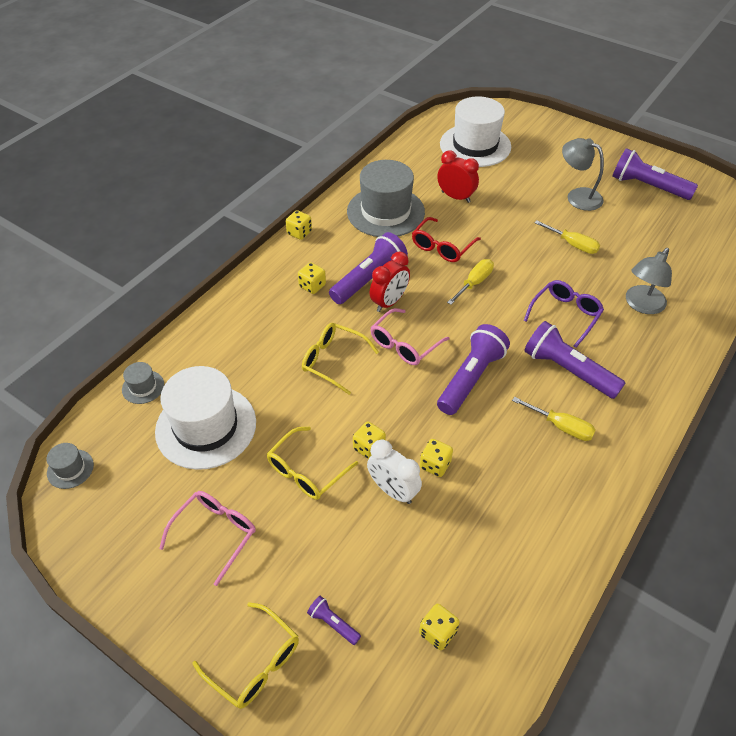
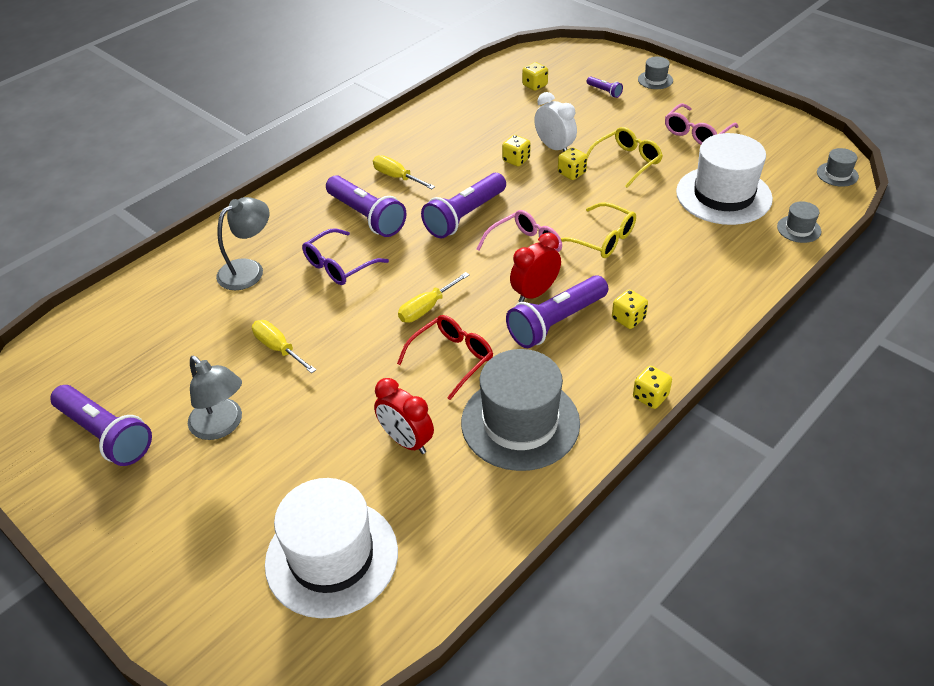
camera: 170 degrees left, 5 degrees down
(255, 663) = (655, 80): yellow glasses -> grey hat

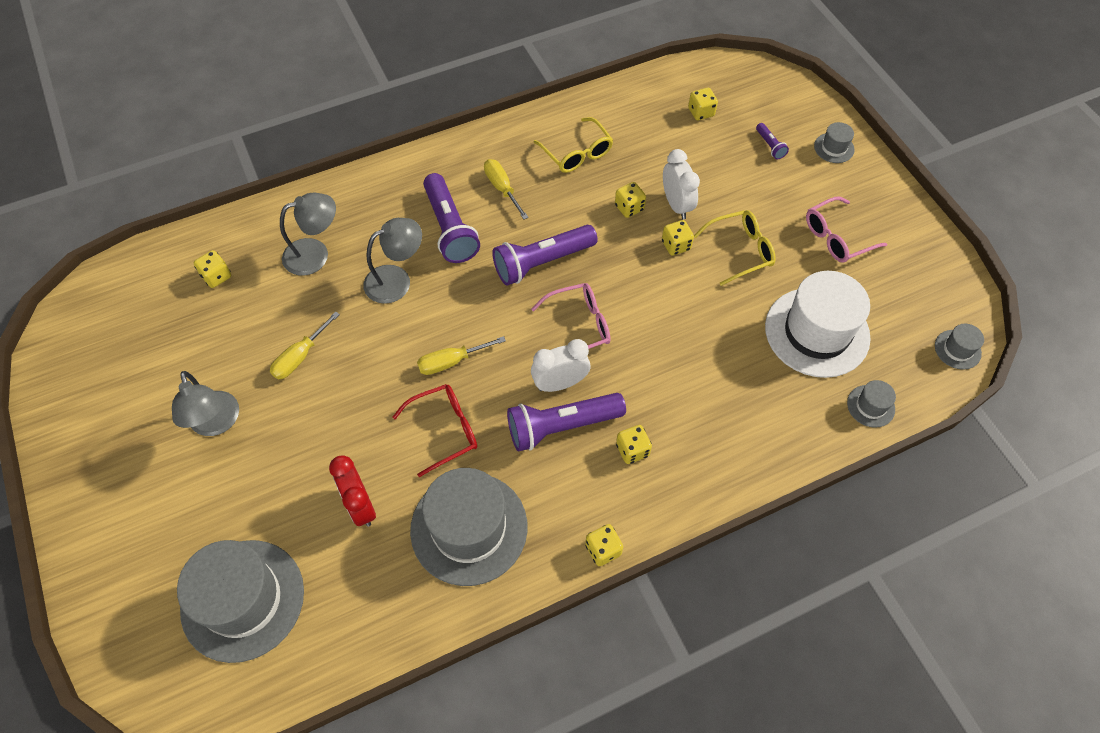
camera: 20 degrees right, 15 degrees up
(105, 435) = (121, 393): purple flashlight -> none
(158, 314) = (217, 276): none -> yellow dice
(278, 348) = (300, 356): yellow screwdriver -> yellow screwdriver turned 120 degrees counterclockwise
(331, 557) = (242, 600): white hat -> grey hat
(339, 266) = (396, 280): purple glasses -> grey lamp
(534, 293) = (560, 383): red clock -> white clock
(603, 239) = (661, 342): yellow glasses -> yellow glasses (577, 153)

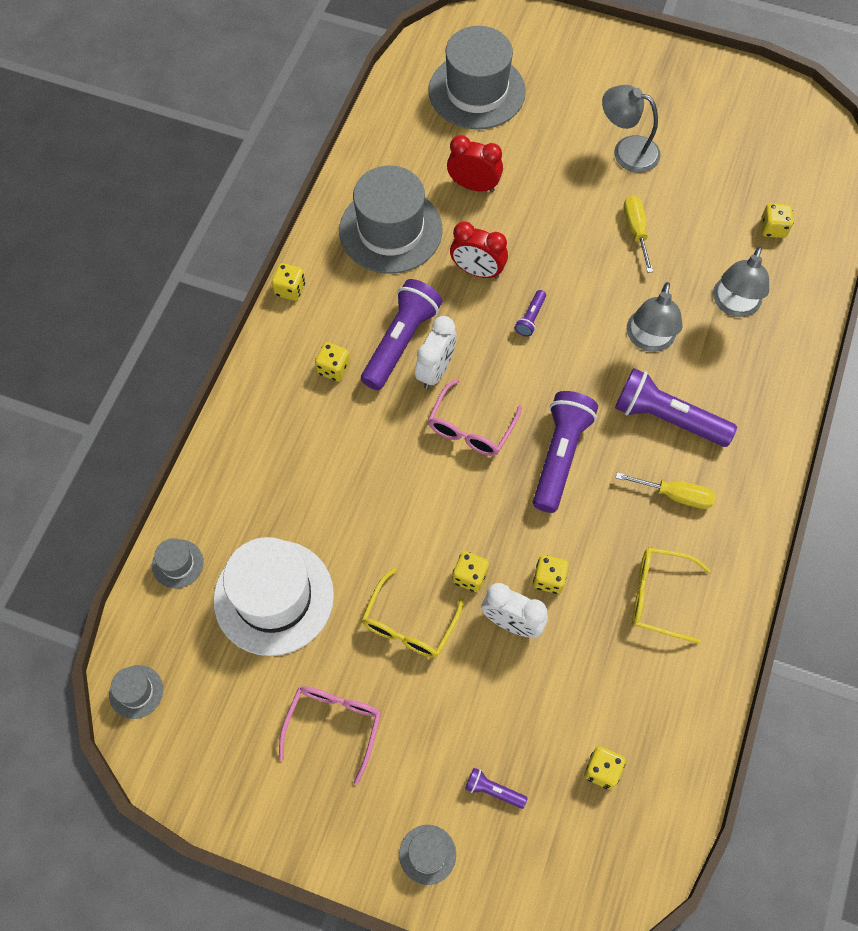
camera: 135 degrees right, 5 degrees up
(445, 430) = (477, 271): red glasses -> red clock
(451, 361) = (530, 318): yellow screwdriver -> purple flashlight

